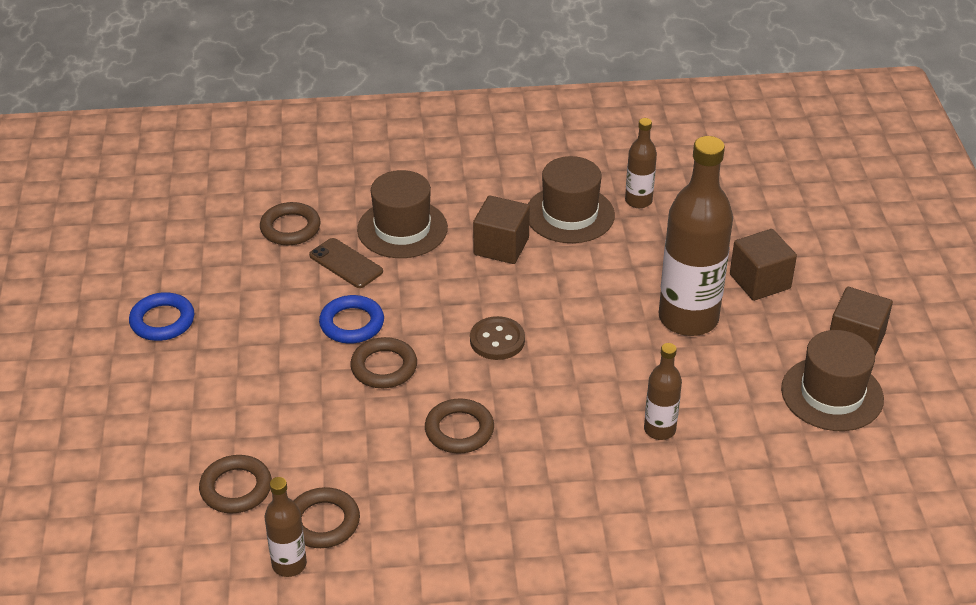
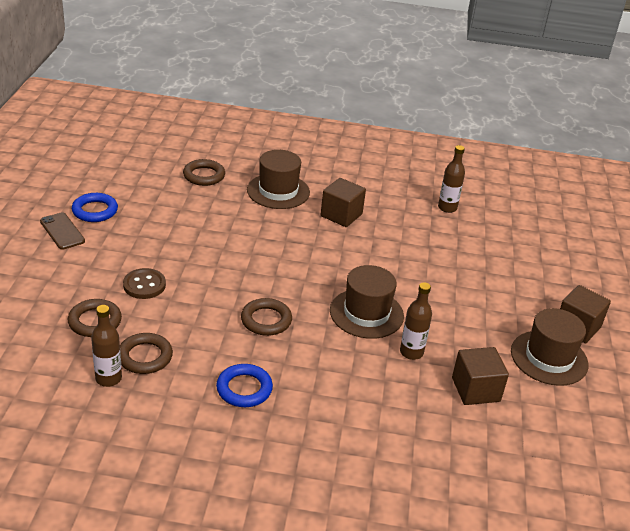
camera: 10 degrees right, 5 degrees down
(346, 263) = (231, 203): brown phone -> brown phone (62, 231)
(352, 324) = (220, 239): blue ring -> blue ring (244, 389)
(384, 367) = (230, 270): brown ring -> none
(497, 340) = (316, 270): brown button -> brown button (144, 285)
(570, 214) = (396, 206): brown hat -> brown hat (366, 313)
(688, 318) = (457, 286): brown bottle -> none
(760, 281) = (518, 274): brown cube -> brown cube (475, 389)

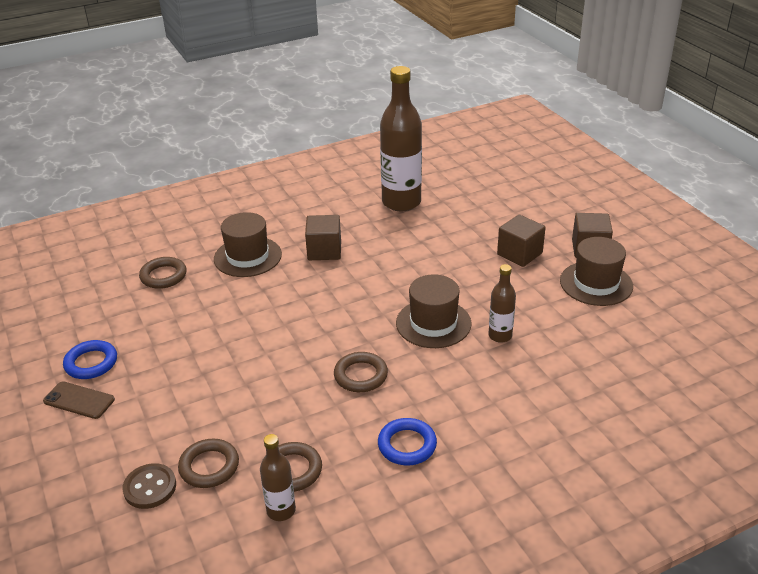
camera: 30 degrees left, 0 degrees up
(144, 285) = (219, 406): brown button -> brown button (150, 487)
(447, 208) = (401, 202): brown bottle -> brown bottle, size x2.03
(475, 389) = (574, 338): brown cube -> brown cube (519, 254)

